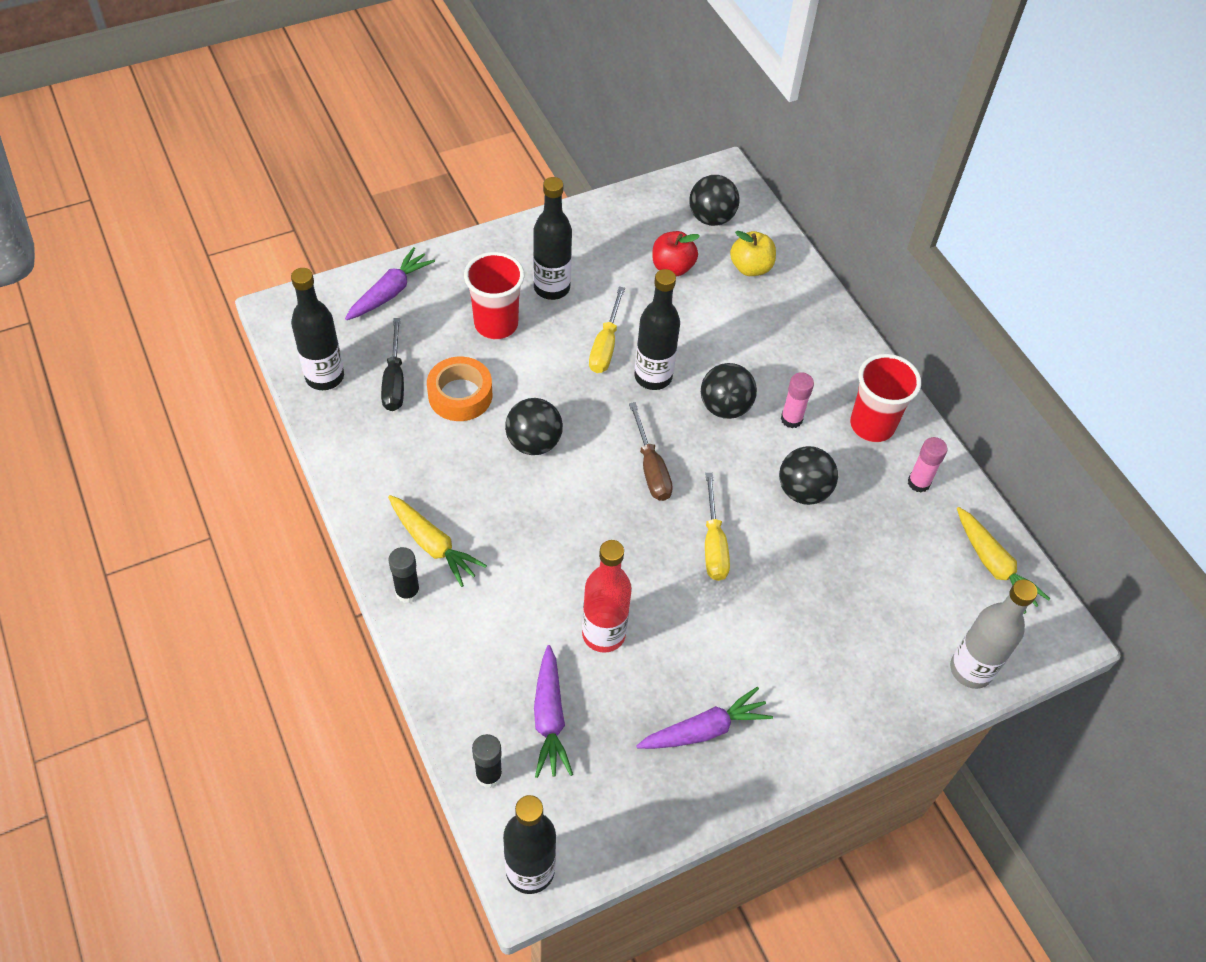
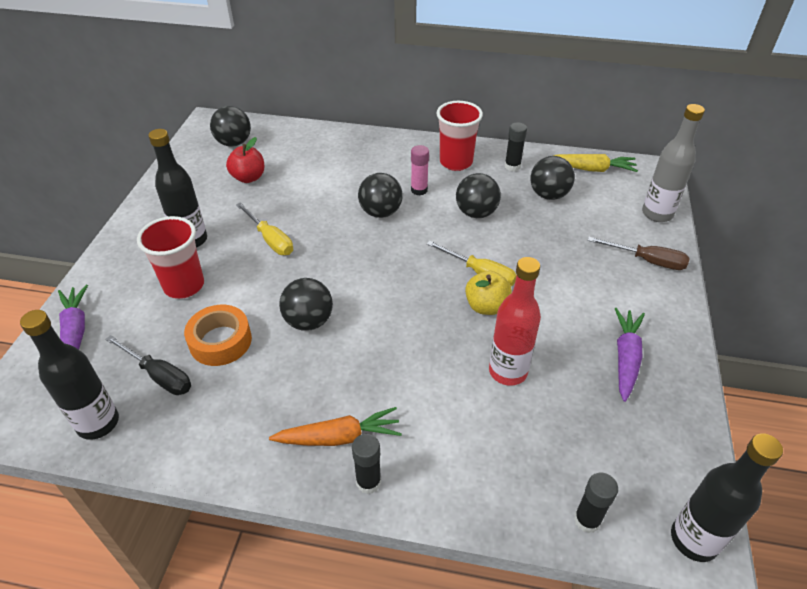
camera: 50 degrees left, 10 degrees down
(433, 545) = (339, 437): yellow carrot -> orange carrot
(549, 718) = (558, 446): purple carrot -> none
(651, 468) = (392, 271): brown screwdriver -> brown screwdriver (647, 261)
(653, 377) = (321, 231): black bottle -> none
(750, 268) = (291, 147): yellow apple -> yellow apple (486, 306)
(900, 544) = (548, 195): none -> black ball
(918, 483) = (512, 166): pink glue stick -> black glue stick

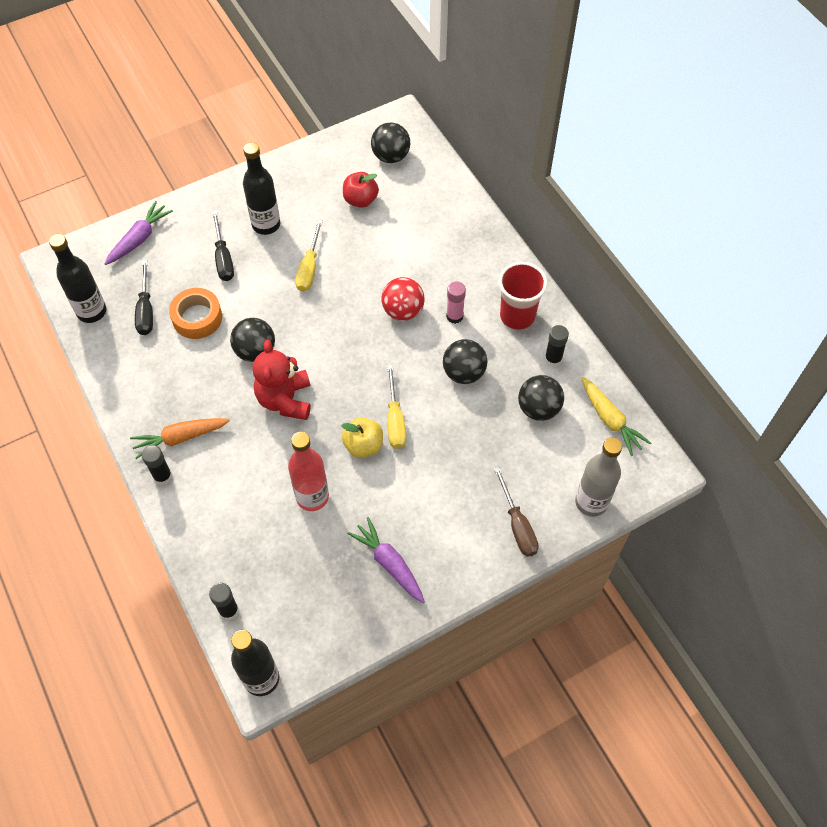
camera: 50 degrees right, 15 degrees up
(184, 286) = (223, 258): red cup -> black screwdriver
(339, 437) = (180, 438): orange carrot -> orange carrot turned 120 degrees clockwise
(380, 212) = (403, 311): black ball -> red ball
(384, 330) = (285, 400): none -> red teddy bear
(625, 358) = (389, 564): purple carrot -> purple carrot turned 105 degrees counterclockwise

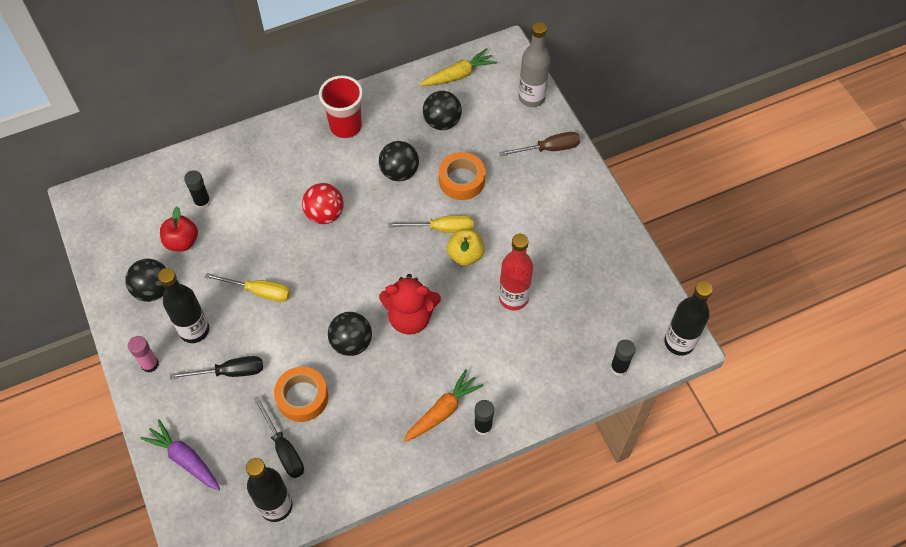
camera: 85 degrees left, 0 degrees up
(146, 310) = (284, 449): black screwdriver -> black screwdriver turned 60 degrees clockwise
(180, 438) = (442, 411): orange carrot -> orange carrot turned 120 degrees counterclockwise
(389, 564) = (579, 242): purple carrot -> none
(390, 156) = (131, 211): black ball -> black ball (153, 290)
(454, 316) = (338, 173): pink glue stick -> pink glue stick (150, 364)
(461, 434) = (461, 180): none -> orange tape
(553, 359) = (394, 106): black glue stick -> black glue stick (202, 202)

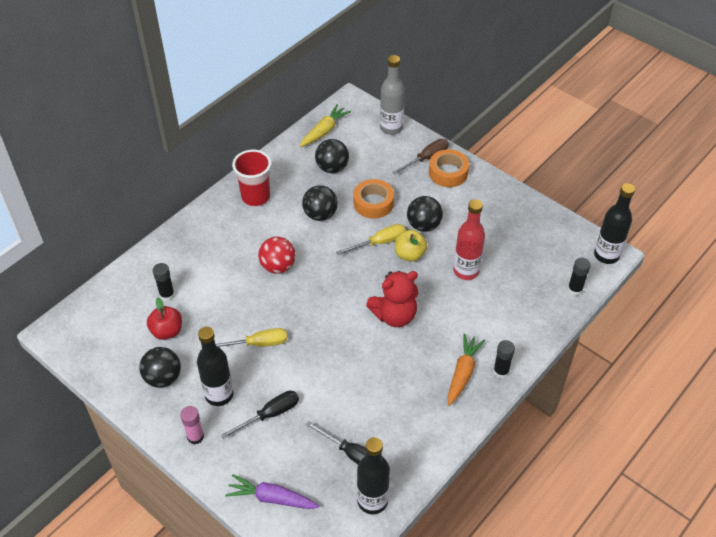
camera: 25 degrees left, 10 degrees down
(302, 397) = (343, 409): orange tape -> orange tape (448, 173)
(351, 343) = (358, 352): black ball -> black ball (423, 225)

